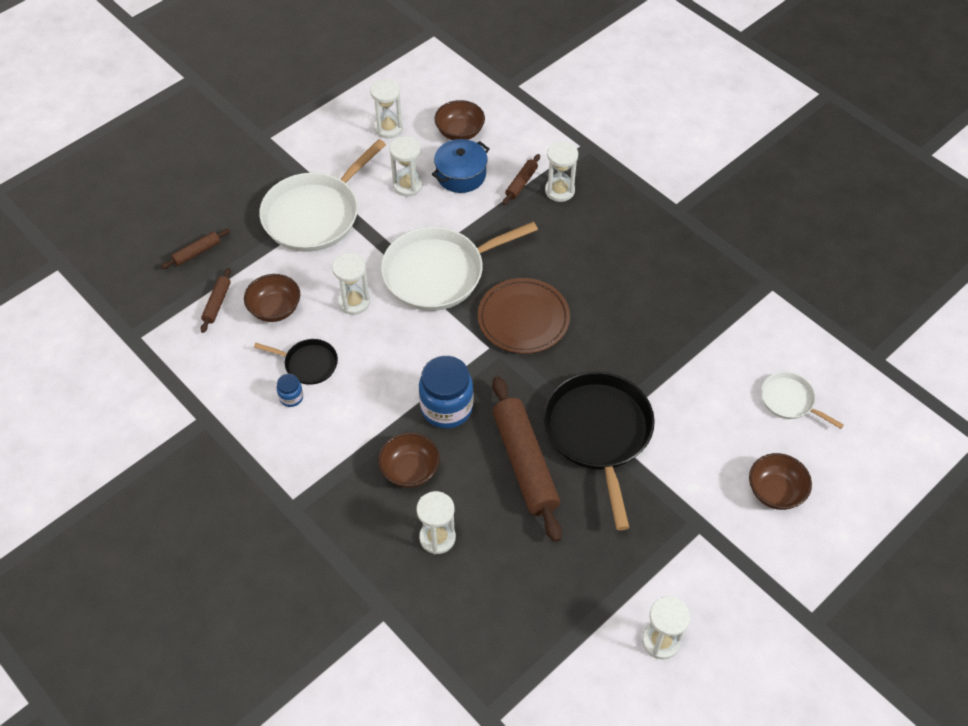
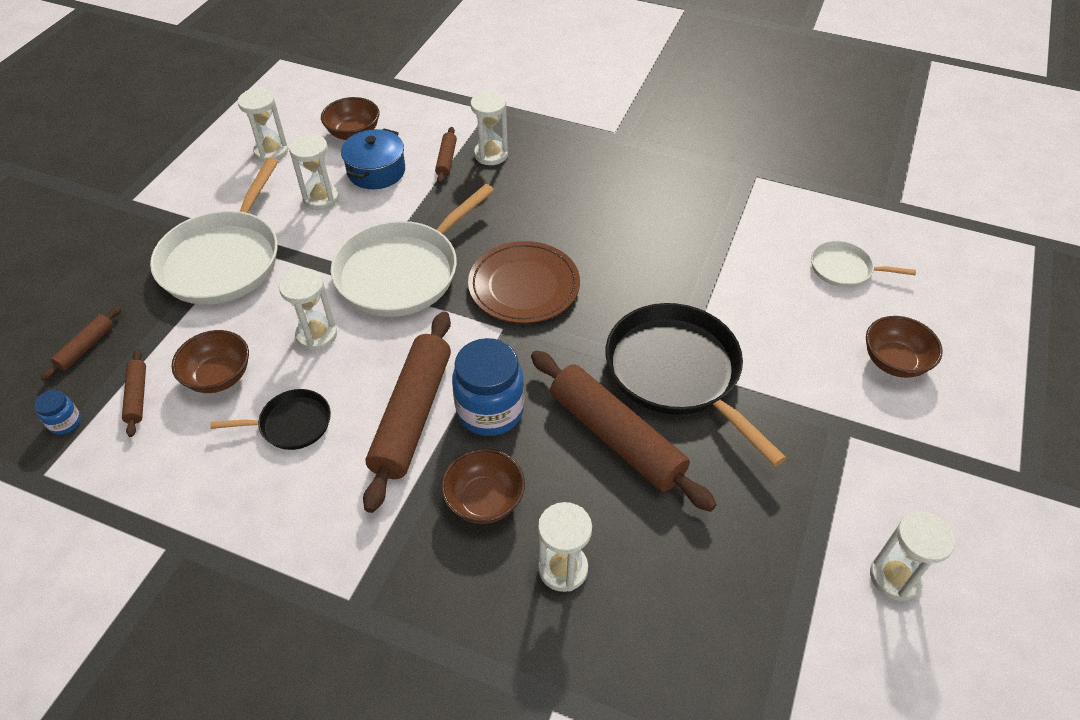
camera: 25 degrees left, 5 degrees down
(291, 397) = (287, 472): blue jar -> blue jar (65, 422)
(391, 390) = (412, 415): none -> brown rolling pin

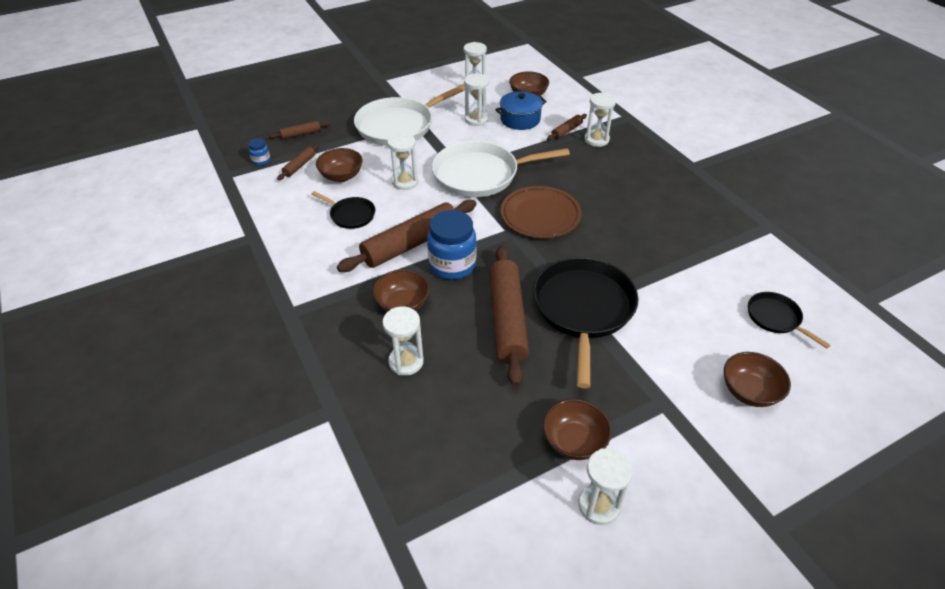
camera: 40 degrees right, 5 degrees down
(811, 528) = (574, 441): none -> brown bowl
(844, 269) = (775, 318): white pan -> black pan

